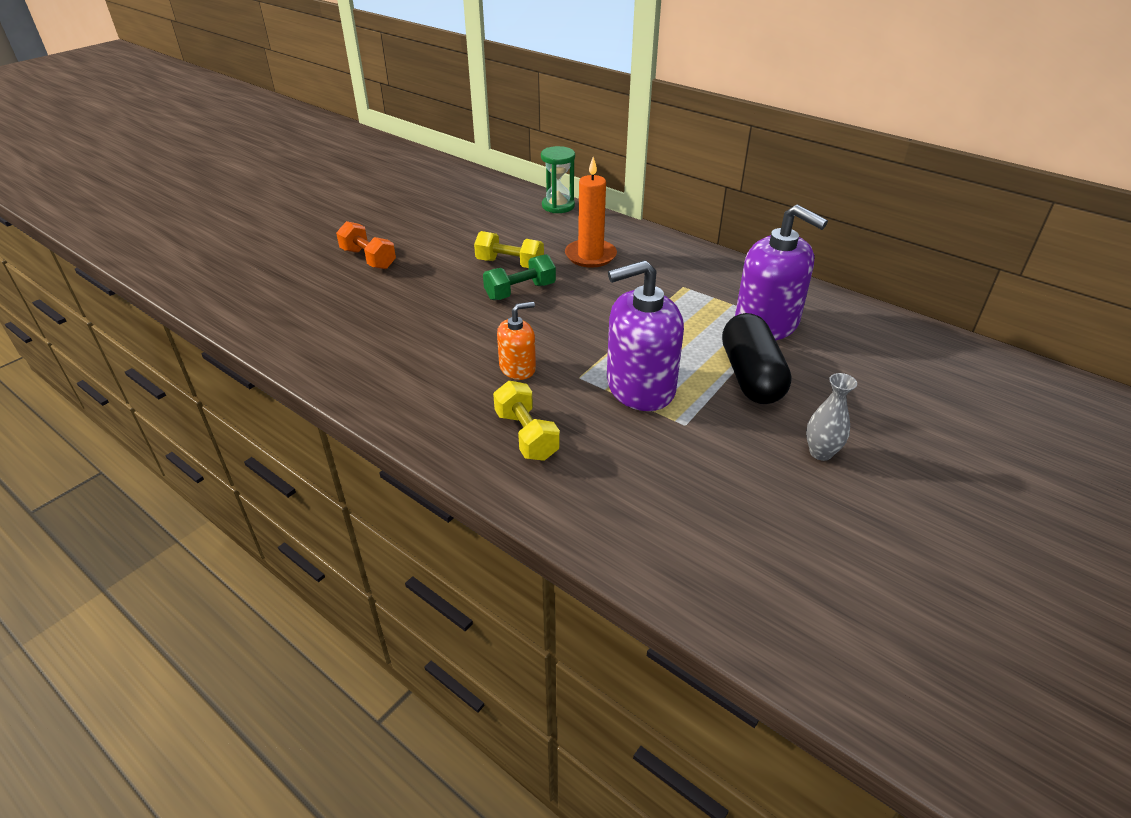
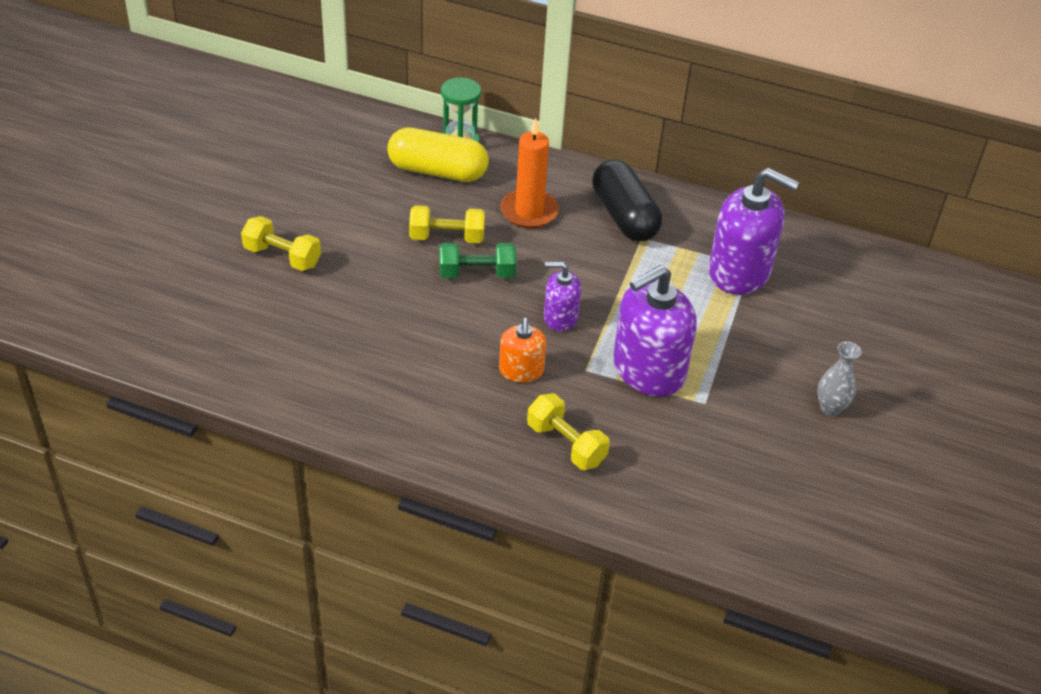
camera: 20 degrees left, 5 degrees up
(368, 259) = (282, 257): orange dumbbell -> yellow dumbbell
(517, 368) = (521, 370): orange soap dispenser -> orange soap dispenser turned 135 degrees clockwise
(520, 291) = (477, 274): green dumbbell -> green dumbbell turned 45 degrees clockwise
(529, 221) = (437, 171): none -> yellow capsule
(577, 333) = (560, 317): none -> purple soap dispenser
(751, 376) = (745, 337): black capsule -> black capsule (624, 216)

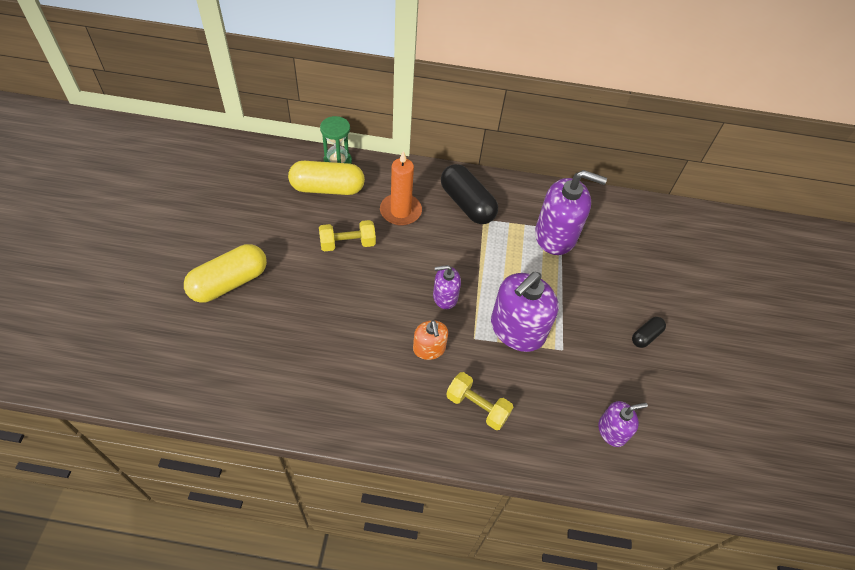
camera: 15 degrees left, 10 degrees up
(282, 257) = (229, 282): yellow dumbbell -> yellow capsule
(477, 274) = (376, 270): green dumbbell -> none
(743, 504) = (612, 431): none -> purple soap dispenser
(830, 408) = (646, 336): grey vase -> black capsule

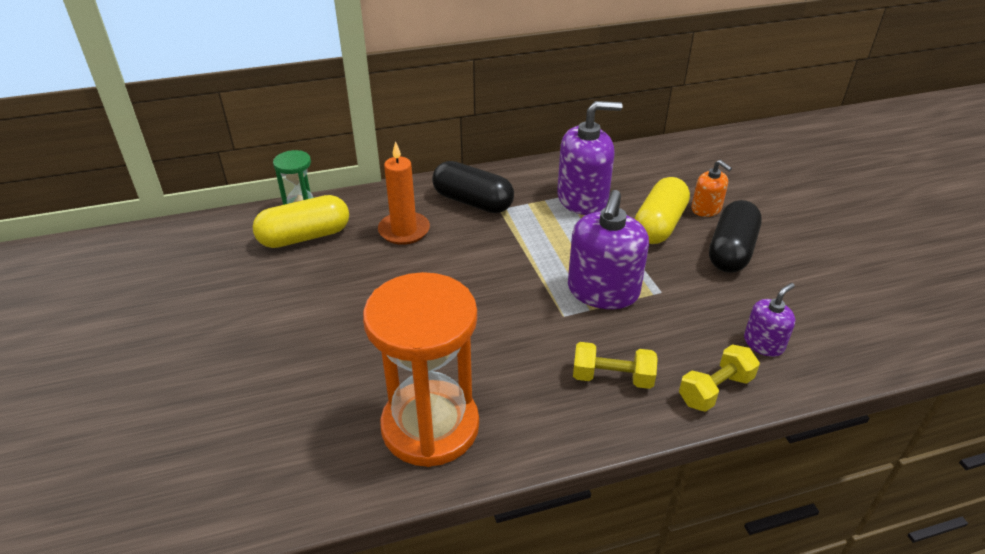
camera: 20 degrees left, 15 degrees down
(229, 282) = (234, 367): yellow capsule -> yellow capsule (659, 225)
(330, 387) = (430, 426): none -> orange hourglass
(347, 243) = (361, 279): yellow dumbbell -> yellow dumbbell (715, 390)
(429, 348) = (521, 344): orange soap dispenser -> orange soap dispenser (706, 209)
(445, 297) = (505, 290): purple soap dispenser -> none
(646, 336) = (731, 251): black capsule -> black capsule, size x2.00

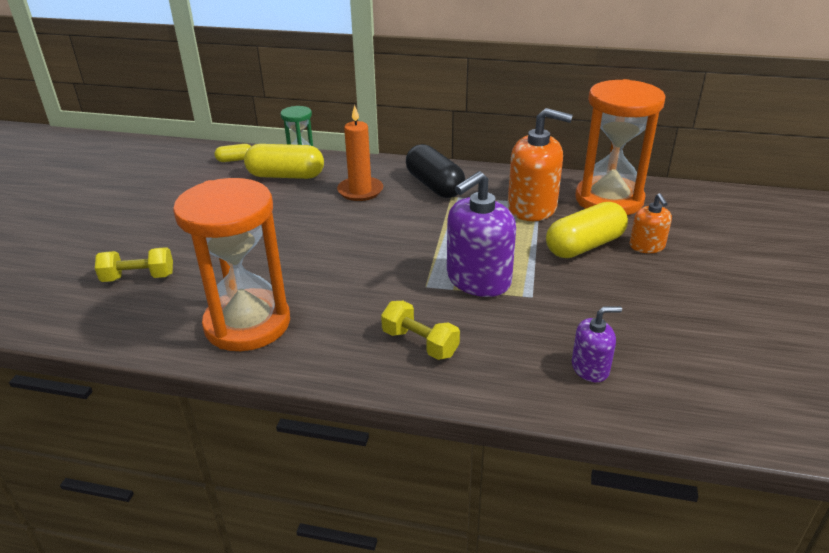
camera: 30 degrees right, 5 degrees down
(224, 234) = (235, 160): none -> yellow capsule
(582, 199) = (532, 207): purple soap dispenser -> orange soap dispenser
(638, 171) = (609, 200): none -> orange hourglass
(715, 390) = (503, 385): yellow dumbbell -> yellow dumbbell (138, 277)
(731, 251) = (637, 286): black capsule -> none

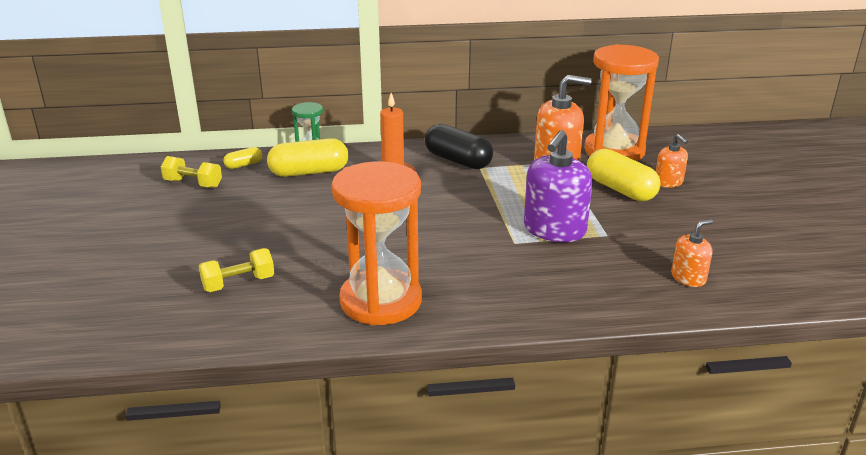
camera: 20 degrees left, 5 degrees down
(420, 343) = (544, 286): yellow dumbbell -> yellow dumbbell (193, 184)
(584, 246) = (620, 189): yellow capsule -> yellow capsule turned 75 degrees counterclockwise
(590, 368) = (688, 277): purple soap dispenser -> orange soap dispenser

